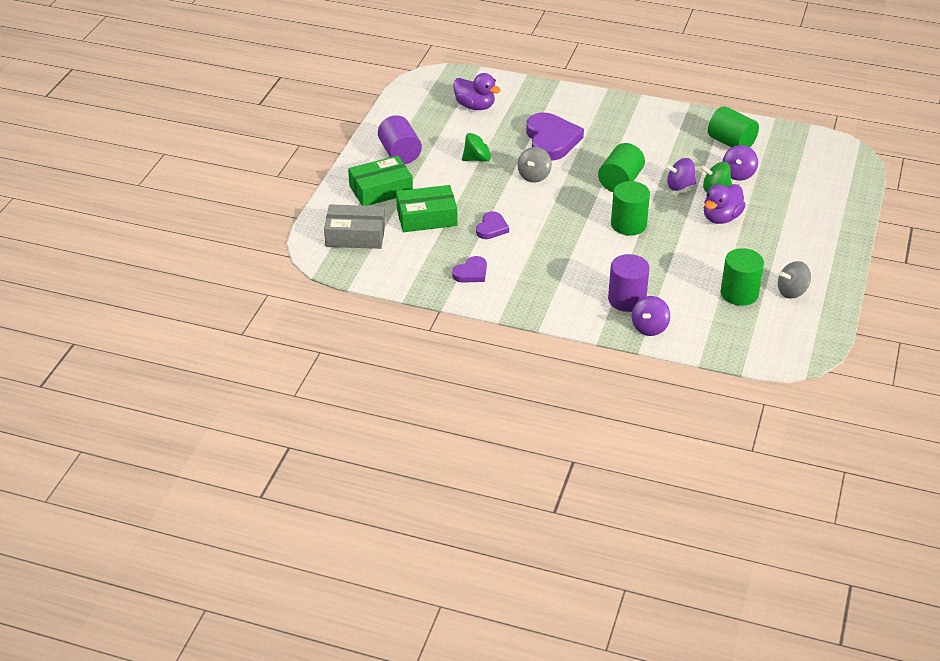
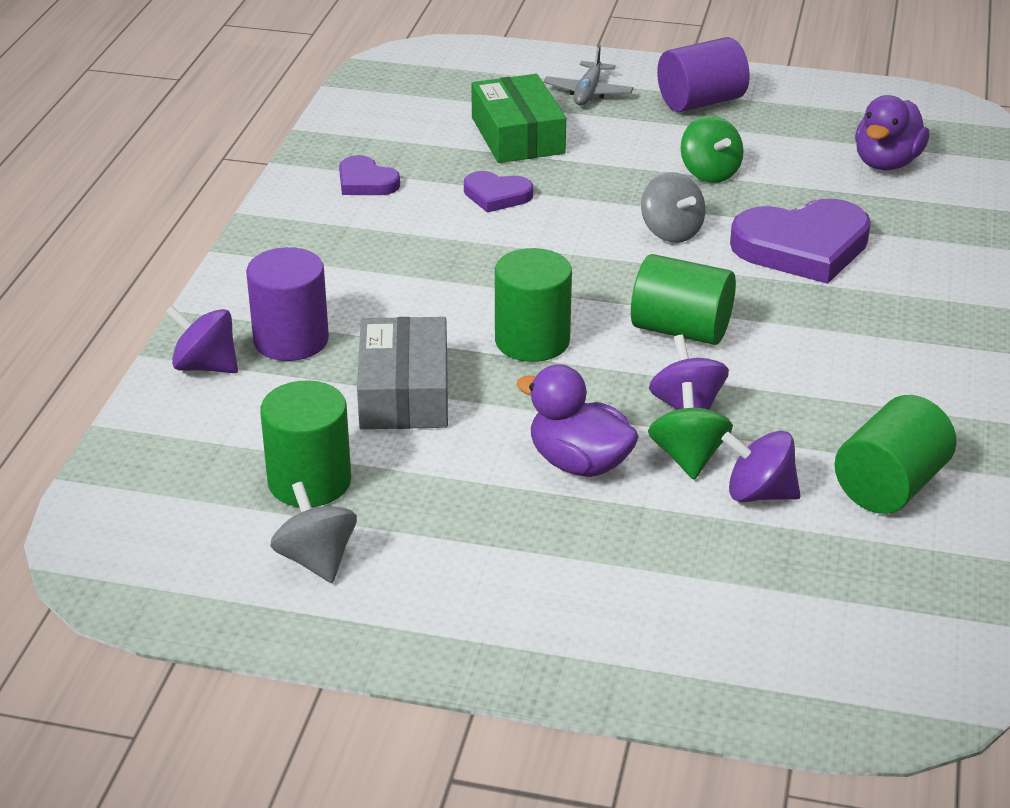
camera: 85 degrees right, 5 degrees down
(355, 235) = (458, 81): grey box -> grey box (404, 392)
(381, 190) = (588, 93): green box -> grey plane
(534, 176) = (671, 232): grey spinning top -> grey spinning top turned 135 degrees counterclockwise

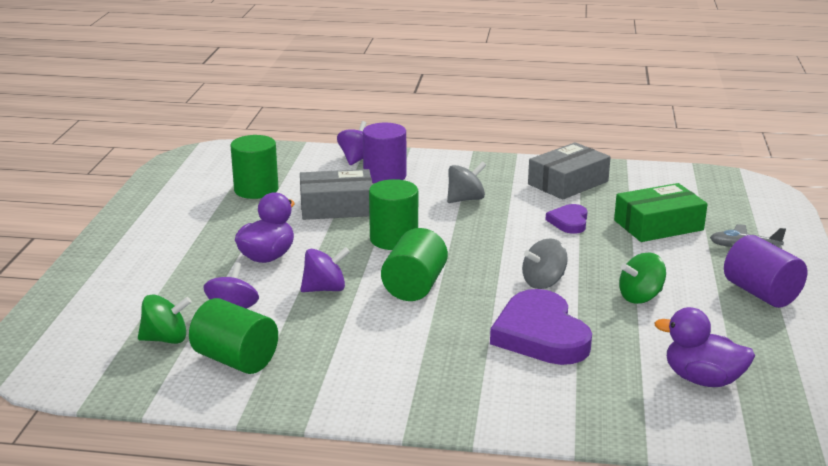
camera: 85 degrees right, 10 degrees down
(316, 560) = (193, 196): grey spinning top -> grey spinning top (465, 199)
(366, 182) = (568, 183): purple heart -> grey box
(688, 457) = (271, 289): green spinning top -> green spinning top (166, 339)

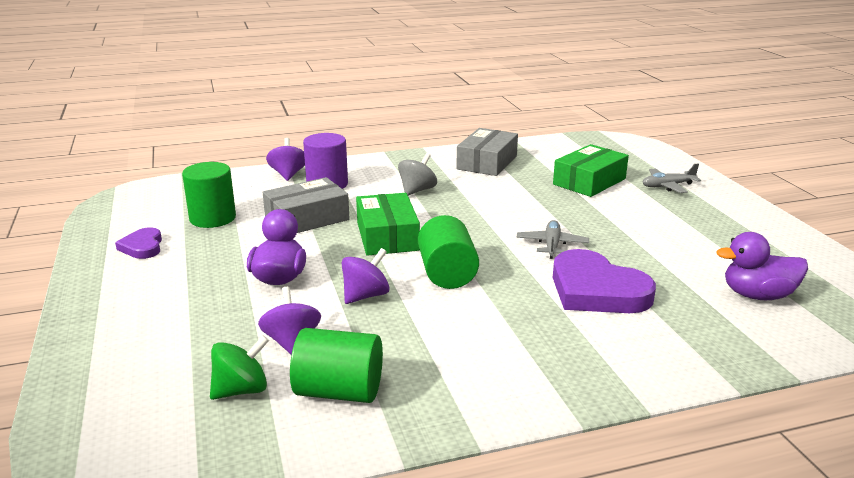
camera: 25 degrees left, 0 degrees up
(394, 239) = (387, 236): green cylinder -> green box
(544, 282) = (552, 245): grey spinning top -> grey plane
(569, 222) = (520, 192): purple heart -> purple heart (142, 247)
(640, 297) = (638, 240): green spinning top -> none
(761, 293) = (718, 217): purple cylinder -> none

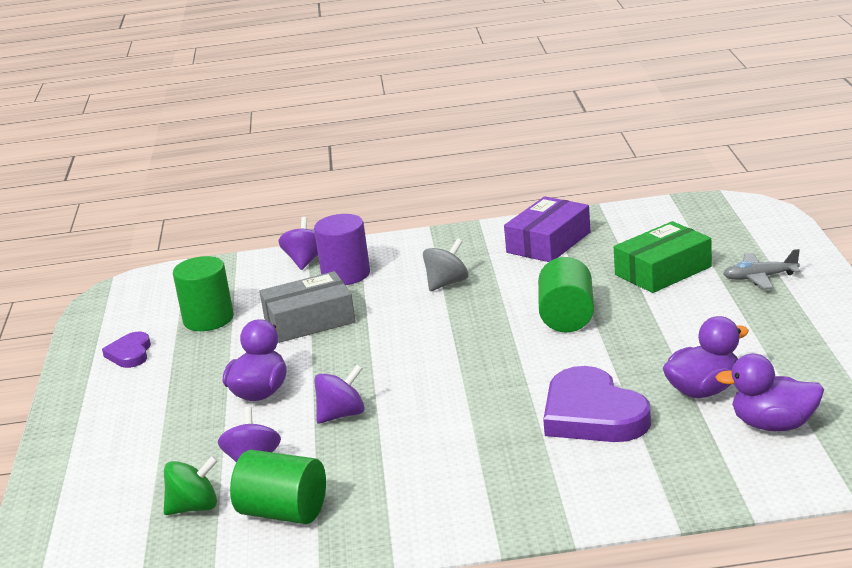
camera: 15 degrees right, 0 degrees up
(387, 236) = (390, 344): green box -> none
(447, 274) = (437, 391): green cylinder -> green cylinder (567, 317)
(487, 162) = (548, 242): grey box -> purple box
(552, 245) = (571, 358): grey plane -> none
(680, 269) = (704, 390): none -> purple duck

